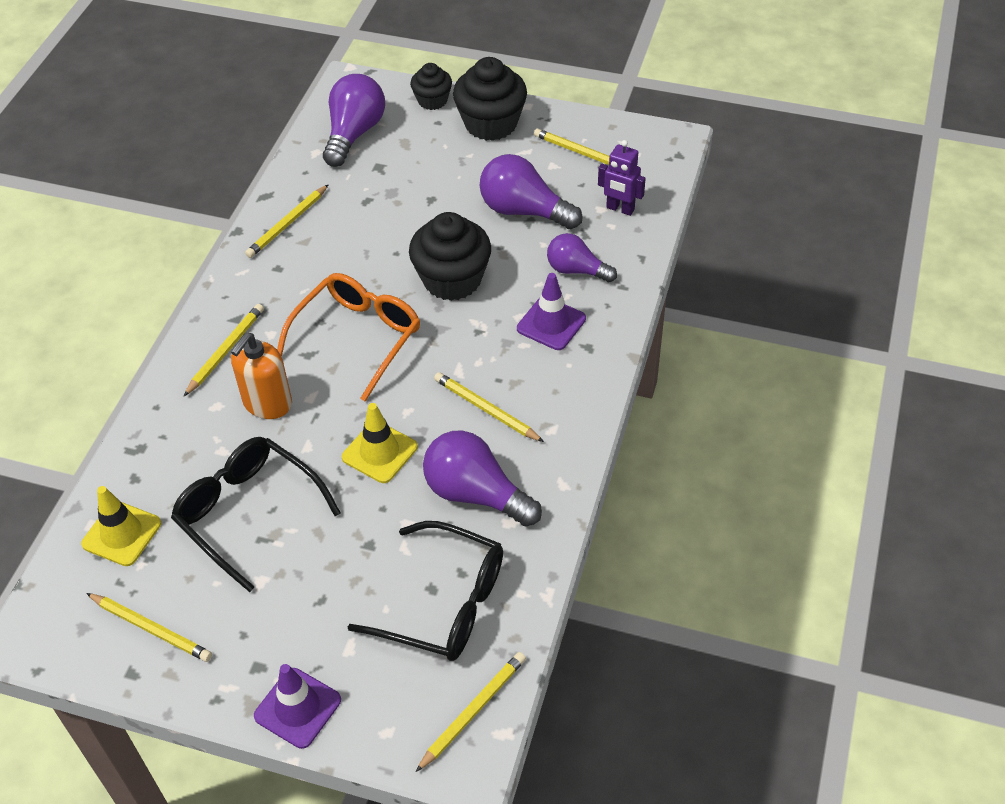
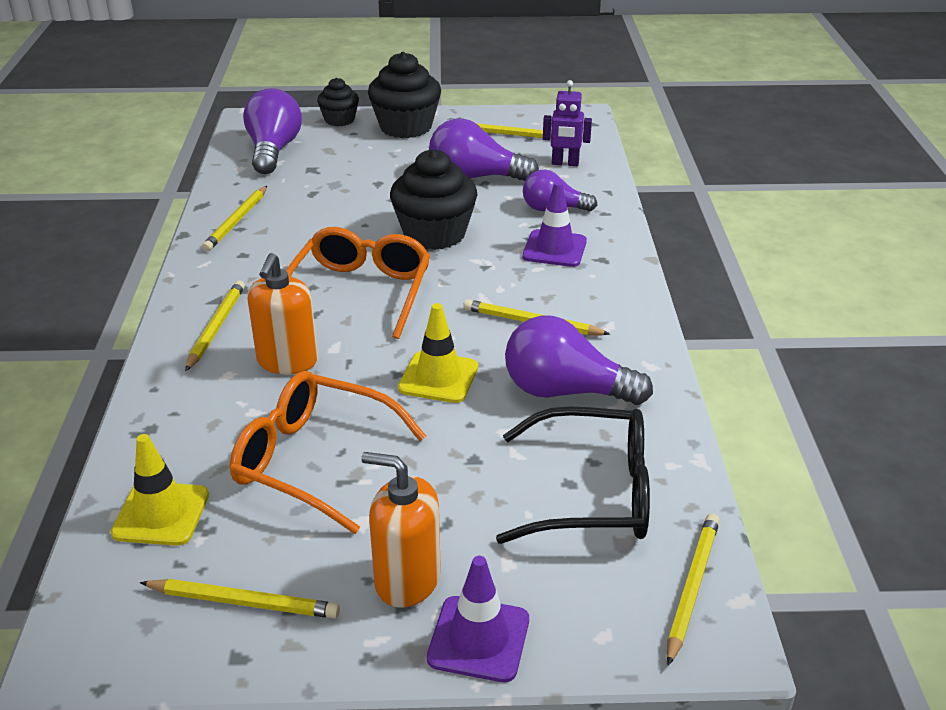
camera: 20 degrees left, 15 degrees down
(248, 513) = (314, 460): black glasses -> orange glasses
(270, 643) = (407, 580): none -> orange soap dispenser

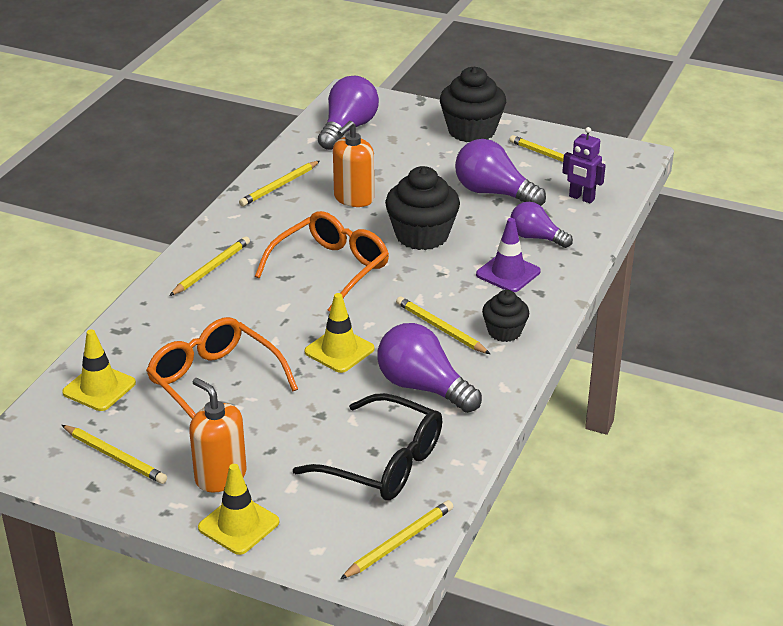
camera: 25 degrees right, 0 degrees up
(287, 361) = (243, 308): orange soap dispenser -> orange soap dispenser (353, 198)
(339, 120) = (421, 111): black cupcake -> black cupcake (504, 332)
(478, 639) = (238, 525): purple traffic cone -> yellow traffic cone

